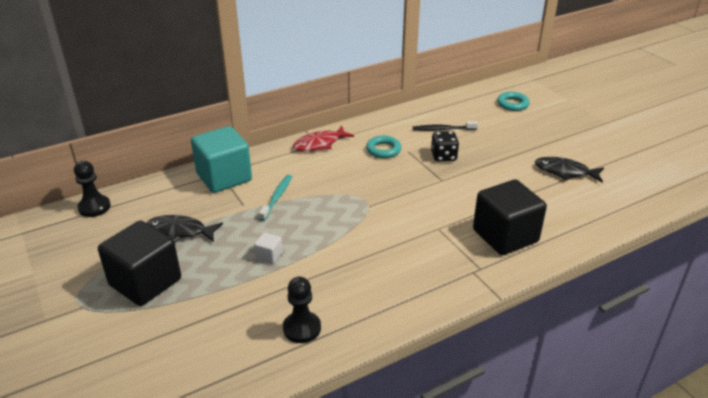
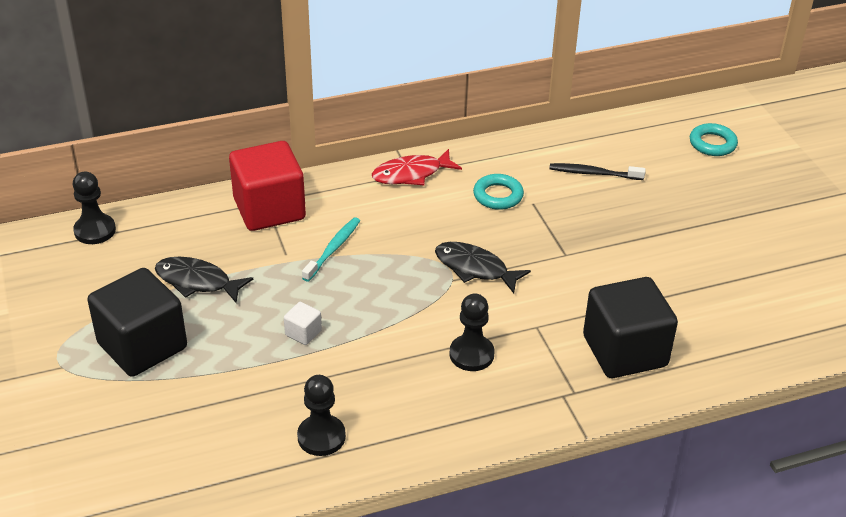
camera: 10 degrees right, 5 degrees up
(224, 177) = (269, 209): turquoise cube -> red cube
(398, 253) = (471, 354): none -> black pawn
(443, 156) = (580, 218): black dice -> none
(565, 172) = (747, 266): black fish -> black fish (475, 268)

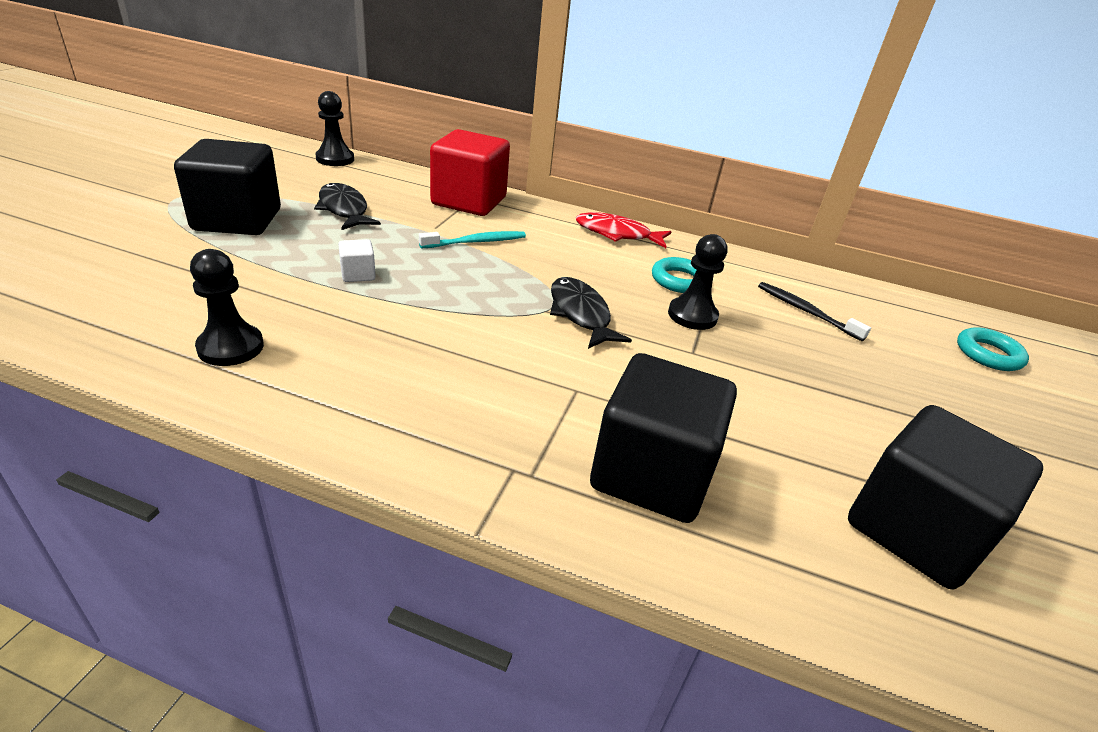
camera: 35 degrees right, 5 degrees down
(471, 354) = (473, 372): black pawn -> black pawn (692, 315)
(756, 299) = (914, 530): none -> black cube

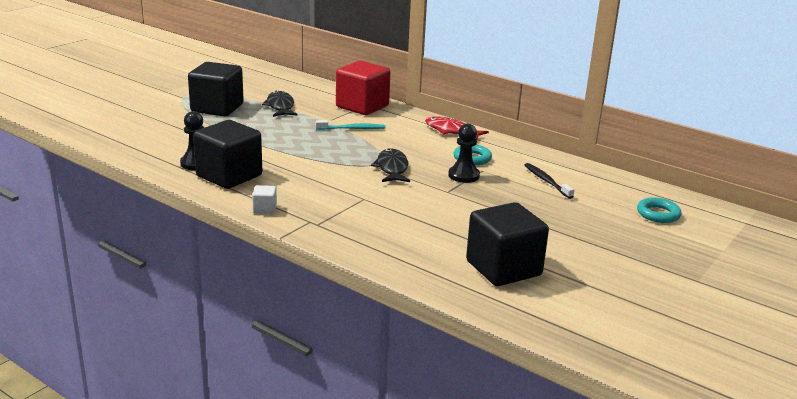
camera: 20 degrees right, 10 degrees down
(335, 159) = (288, 77): black pawn -> none
(358, 274) = (273, 139): white cube -> white cube (265, 209)
(651, 473) = (378, 232): black cube -> black cube (229, 176)

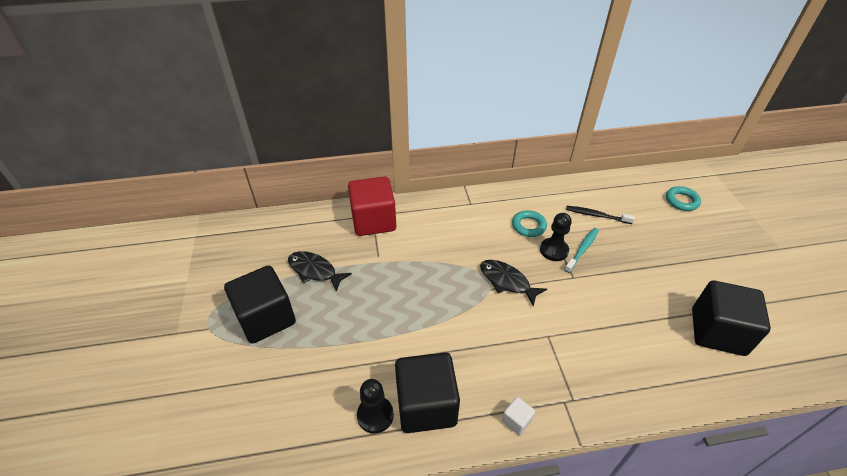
camera: 45 degrees left, 20 degrees up
(352, 129) = (410, 255): turquoise toothbrush -> turquoise toothbrush (582, 249)
(451, 131) = (471, 204): red fish -> none

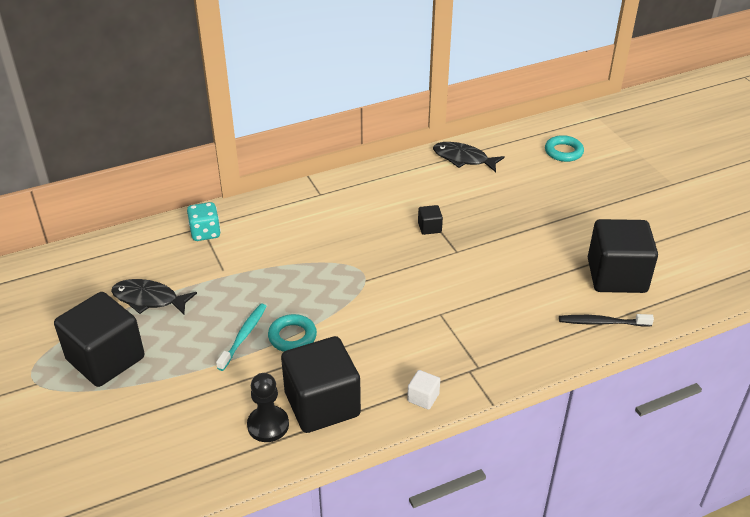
camera: 15 degrees left, 5 degrees down
(373, 221) = (205, 233): red cube -> turquoise dice
(507, 281) = (383, 269): black fish -> black fish (463, 159)
(528, 226) = (395, 207): turquoise ring -> turquoise ring (292, 336)
(554, 250) = (429, 227): black pawn -> black cube
(582, 249) = (461, 221): turquoise toothbrush -> turquoise toothbrush (243, 336)
(596, 215) = (471, 183): black toothbrush -> black toothbrush (602, 322)

